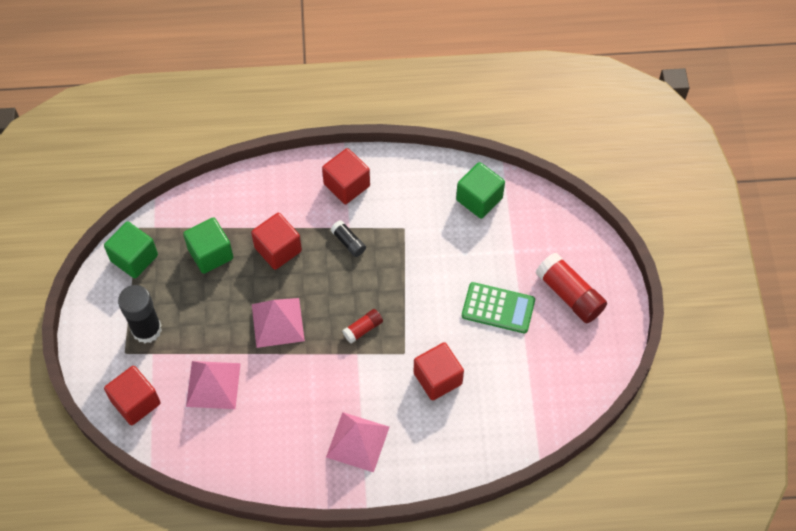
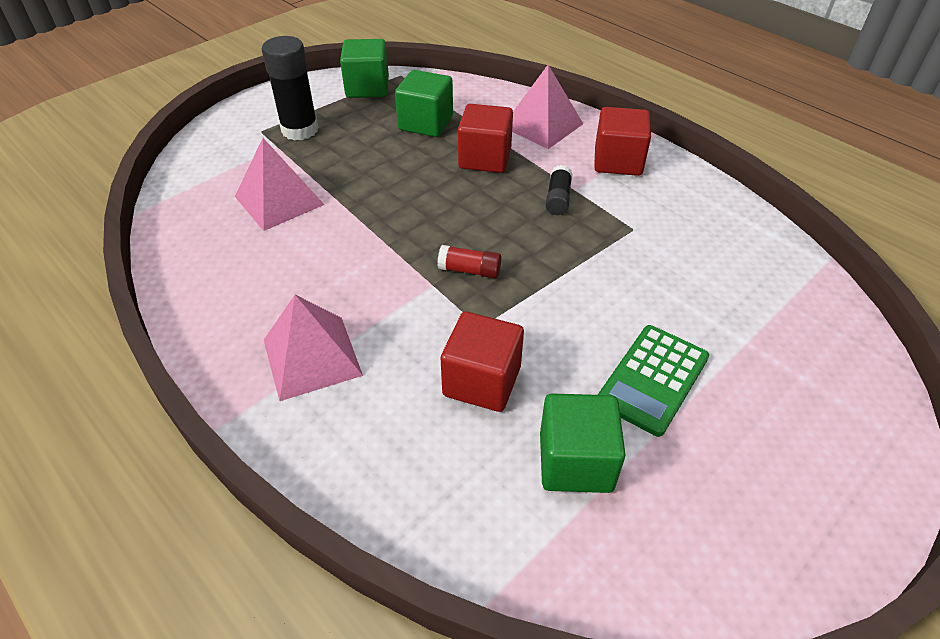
camera: 50 degrees right, 15 degrees down
(136, 402) = (210, 164): red cube -> none
(278, 322) = (402, 203): pink pyramid -> pink pyramid (542, 125)
(479, 199) = (758, 266): green cube -> green cube (575, 462)
(498, 308) = (652, 379): green calculator -> green calculator turned 60 degrees clockwise
(569, 295) = (778, 449): red glue stick -> none

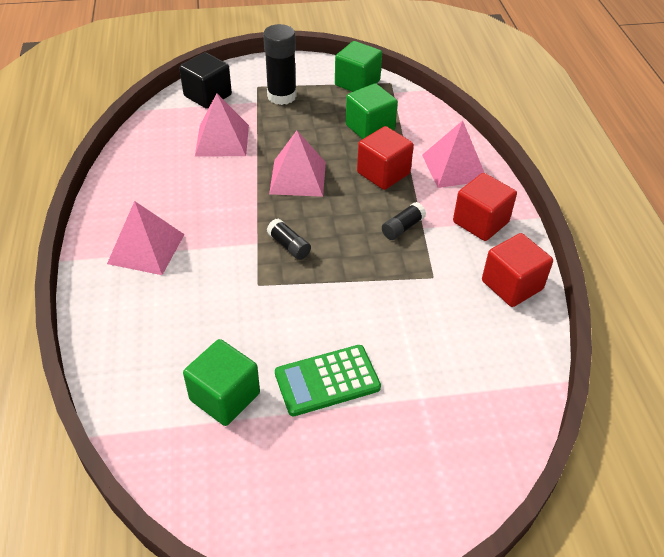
camera: 35 degrees right, 0 degrees up
(211, 162) = (207, 95): none -> black cube
(405, 200) = (298, 177): none -> pink pyramid
(469, 270) = (289, 246): red glue stick -> black glue stick
(482, 381) = (223, 318): red cube -> red cube (512, 285)

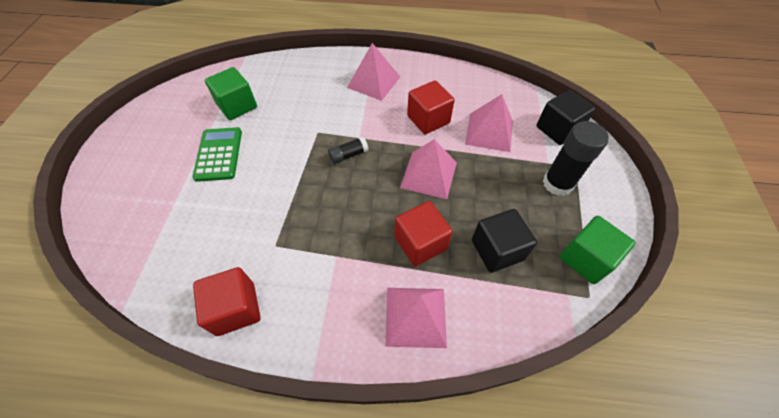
camera: 105 degrees right, 10 degrees up
(370, 128) = (497, 250): green cube -> black cube
(402, 228) = (341, 238): black glue stick -> none
(480, 222) = (324, 312): red cube -> red cube (428, 119)

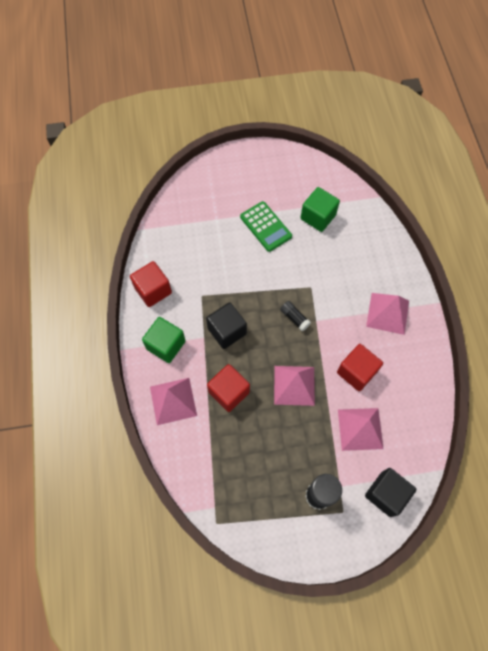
camera: 75 degrees right, 10 degrees up
(219, 154) = (265, 227): green calculator -> green calculator turned 75 degrees clockwise
(497, 250) = (238, 450): black cube -> black cube (227, 331)
(585, 259) = (248, 521): green cube -> green cube (166, 345)

